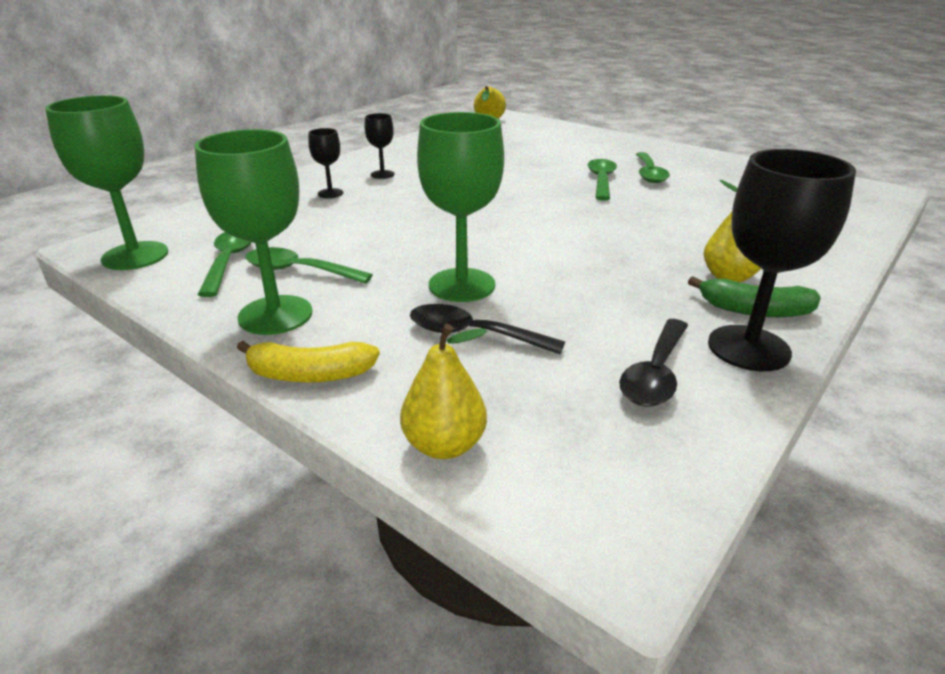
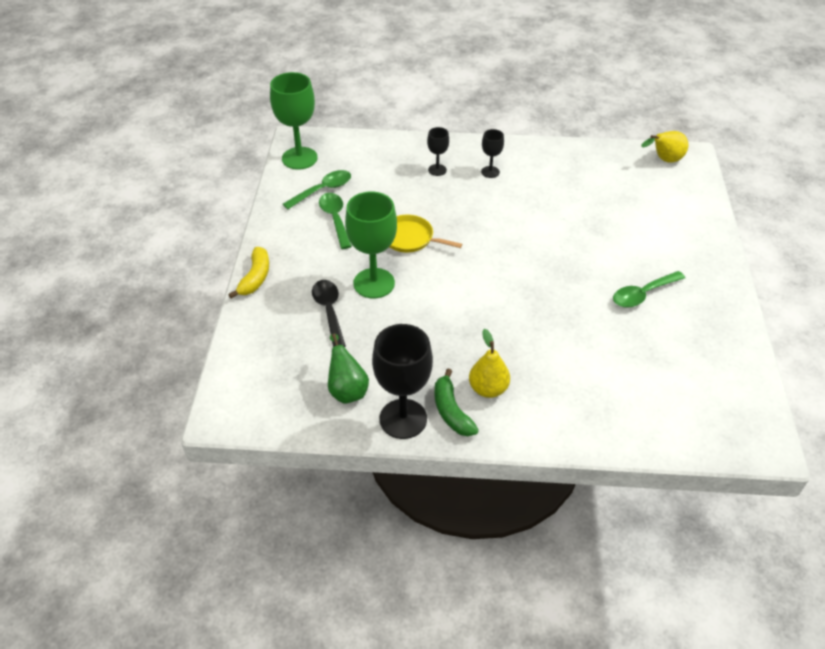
camera: 55 degrees right, 15 degrees up
(275, 315) = (290, 238): green goblet -> none
(309, 374) = (255, 278): yellow banana -> yellow banana turned 135 degrees counterclockwise
(415, 239) = (410, 238): none -> yellow pan
(444, 445) = (241, 343): yellow pear -> none
(601, 180) = (597, 274): green spoon -> none
(655, 374) = (347, 389): black spoon -> green pear

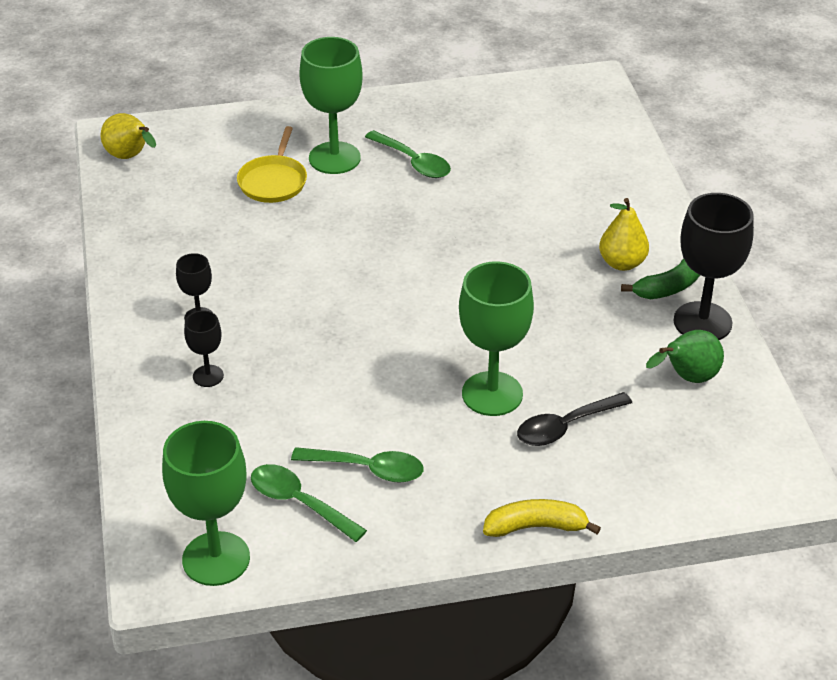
camera: 105 degrees left, 5 degrees down
(335, 219) = (367, 469): green spoon -> green spoon turned 135 degrees counterclockwise
(410, 238) = (383, 375): yellow pan -> yellow pan (273, 181)
(653, 253) = (334, 158): none -> green goblet

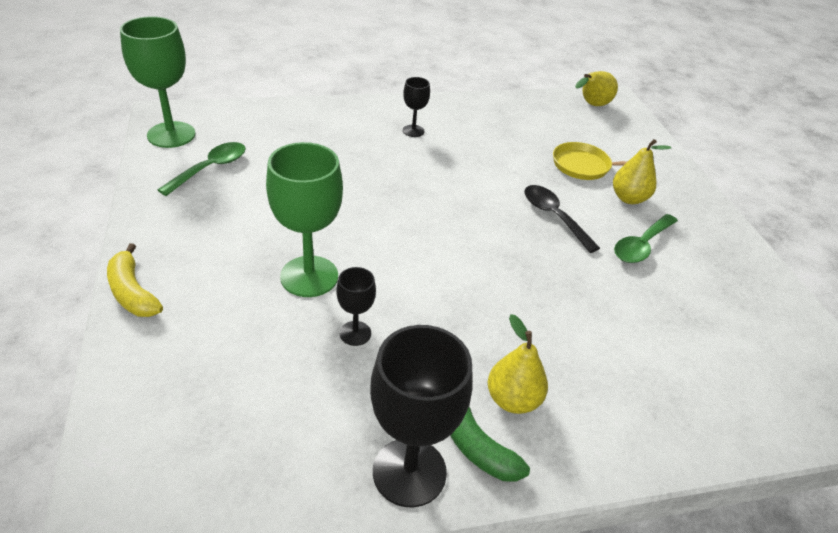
camera: 85 degrees right, 0 degrees up
(208, 376) = (350, 134): black goblet -> black goblet (355, 333)
(334, 158) = (628, 198): green goblet -> yellow pear
(367, 469) = (235, 201): green spoon -> none
(536, 527) = (132, 292): yellow banana -> yellow banana turned 150 degrees clockwise
(565, 427) = (254, 324): black spoon -> black spoon (554, 216)
(687, 378) = (310, 441): green pear -> none

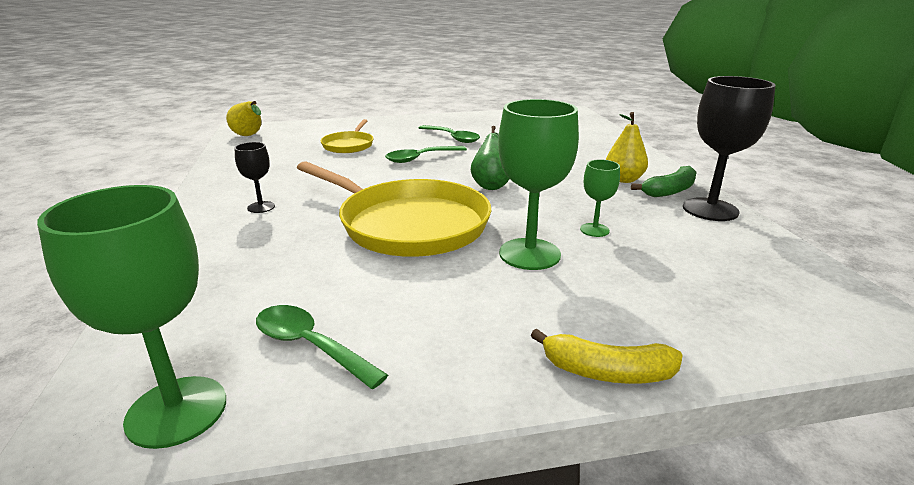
camera: 85 degrees left, 15 degrees down
(132, 292) = (606, 372): yellow banana -> yellow banana turned 45 degrees clockwise
(355, 333) = (594, 230): black goblet -> green goblet
(376, 206) = (408, 224): none -> yellow pan
(478, 267) = (491, 185): none -> green pear
(554, 216) = (420, 158): black spoon -> green spoon
(628, 198) = (396, 136): yellow pear -> none

